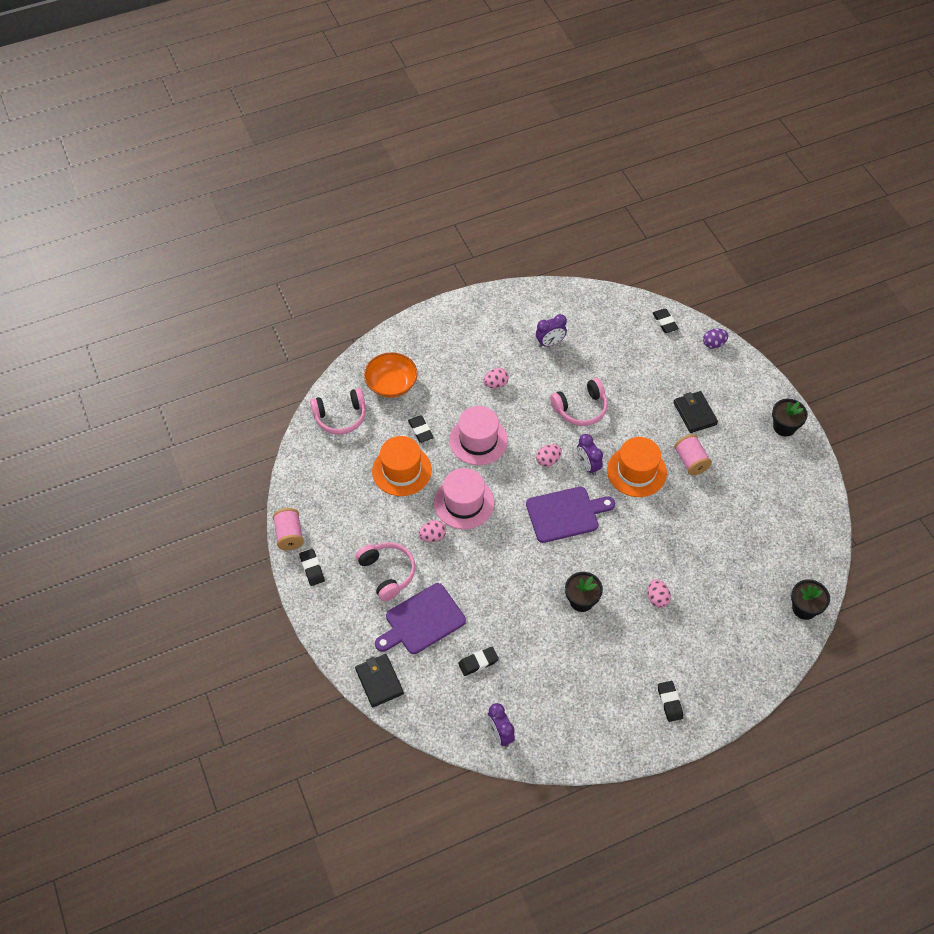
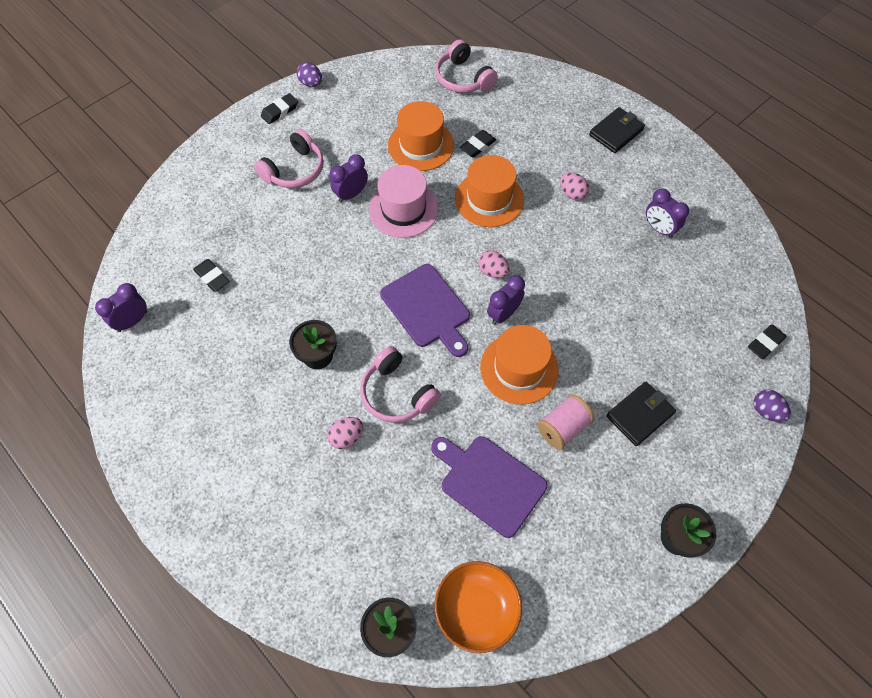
camera: 70 degrees right, 5 degrees up
(289, 535) = (311, 83): pink spool -> purple egg
(379, 681) = (170, 200): black wallet -> black wallet (616, 132)
(391, 384) = (524, 105): orange bowl -> orange bowl (476, 609)
(422, 621) = (248, 215): purple cutting board -> purple cutting board (489, 483)
(433, 536) = (351, 194): pink egg -> purple clock
(478, 440) = (489, 199): pink hat -> orange hat
(580, 408) = (581, 285): pink headphones -> pink headphones (397, 393)
(669, 702) = (208, 487): black eraser -> none

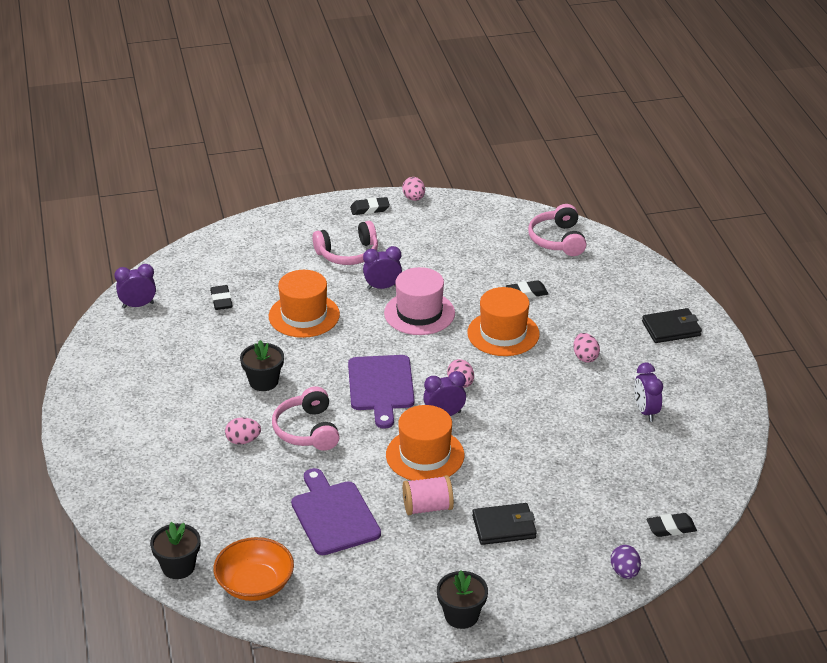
camera: 30 degrees right, 25 degrees down
(311, 83) = (414, 198): purple egg -> pink egg
(421, 145) = (474, 274): orange hat -> orange hat (304, 315)

